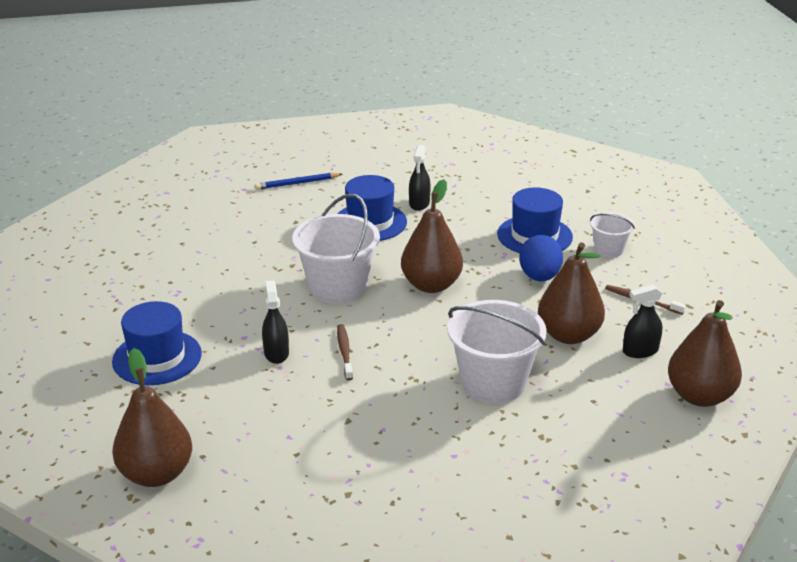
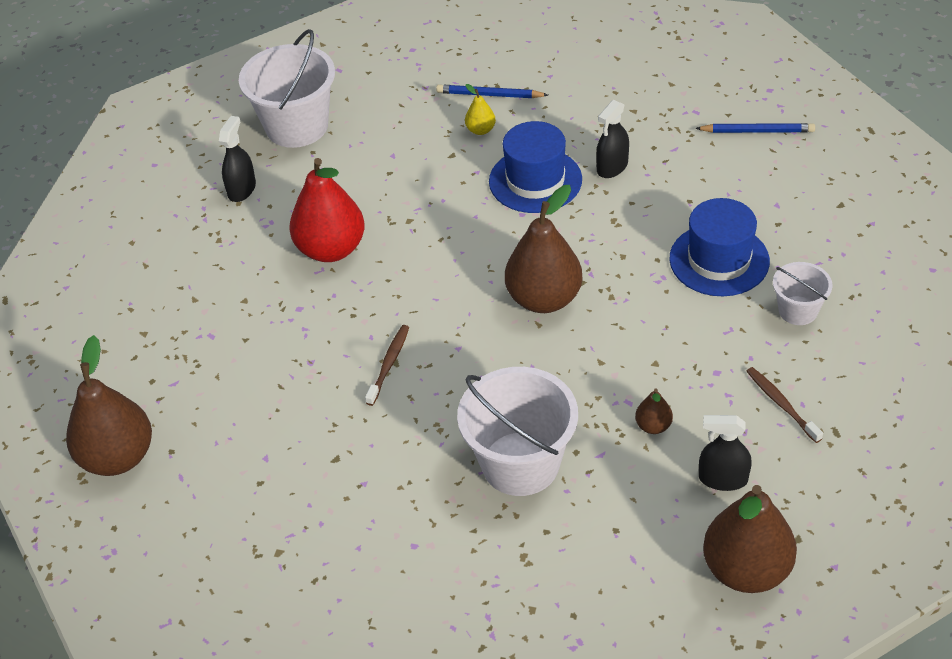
camera: 30 degrees right, 15 degrees up
(157, 357) = (199, 307): blue hat -> none
(242, 296) = (331, 249): none -> red pear
(276, 353) = (318, 342): black spray bottle -> black spray bottle (242, 189)
(306, 203) = (480, 130): none -> yellow pear
(337, 287) = (438, 269): white bucket -> white bucket (297, 126)
(502, 165) = (757, 131): none -> blue pencil
(539, 277) = (680, 327): blue egg -> none
(568, 335) = (653, 426): brown pear -> brown pear, size x0.45

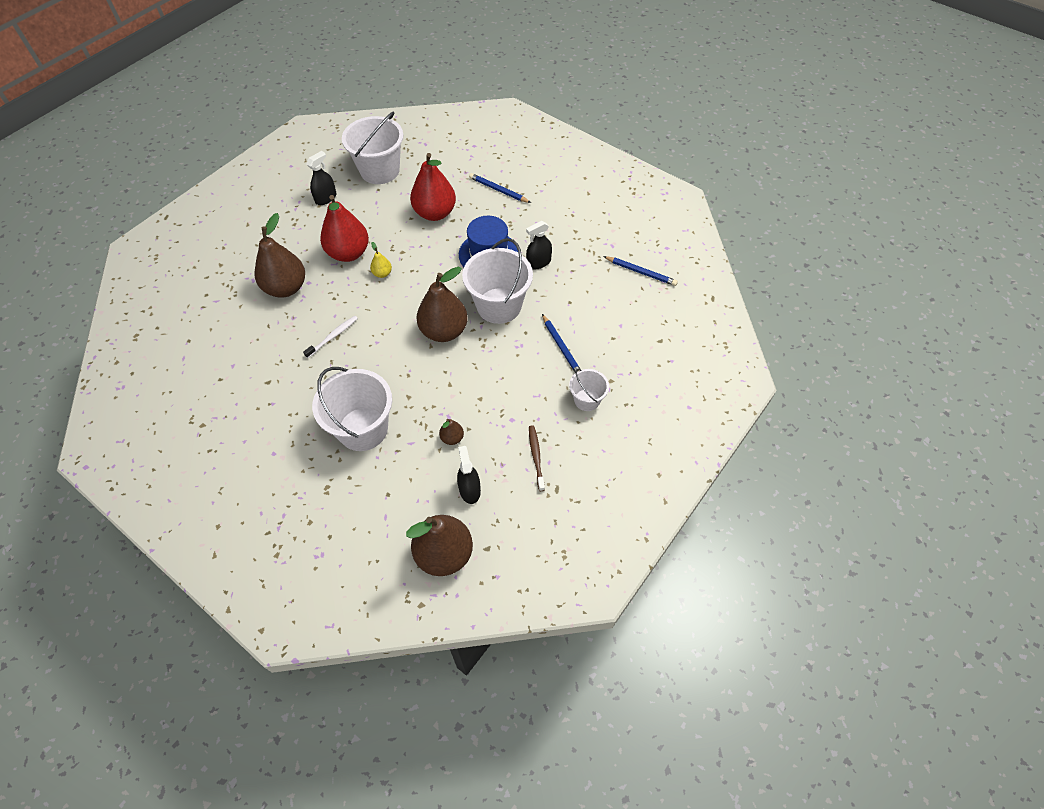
camera: 20 degrees right, 10 degrees up
(118, 457) = (160, 333): brown pear -> brown pear (286, 288)
(389, 364) = (333, 336): brown toothbrush -> white toothbrush
(420, 154) = (435, 213): none -> red pear
(480, 130) = (479, 210): yellow pear -> yellow pear (382, 273)
(597, 239) = (499, 306): none -> white bucket
(719, 260) = (561, 347): blue hat -> blue pencil
(723, 479) = (469, 490): black spray bottle -> black spray bottle turned 45 degrees clockwise

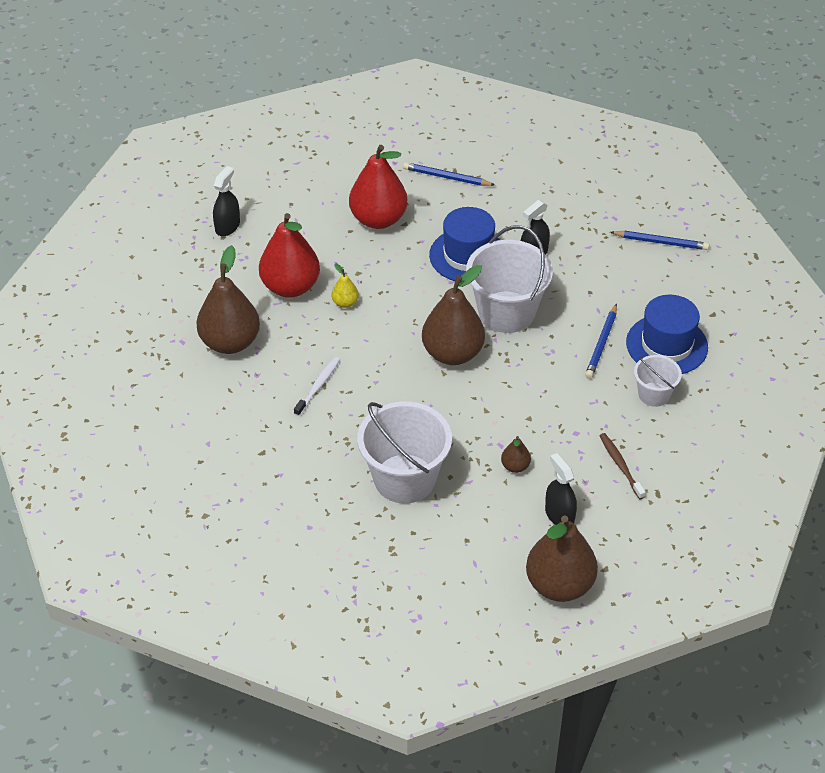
camera: 15 degrees left, 10 degrees down
(380, 170) = (282, 180): white bucket -> none
(561, 347) = (601, 344): blue pencil -> blue pencil turned 60 degrees clockwise
(613, 359) = (666, 345): none -> blue hat

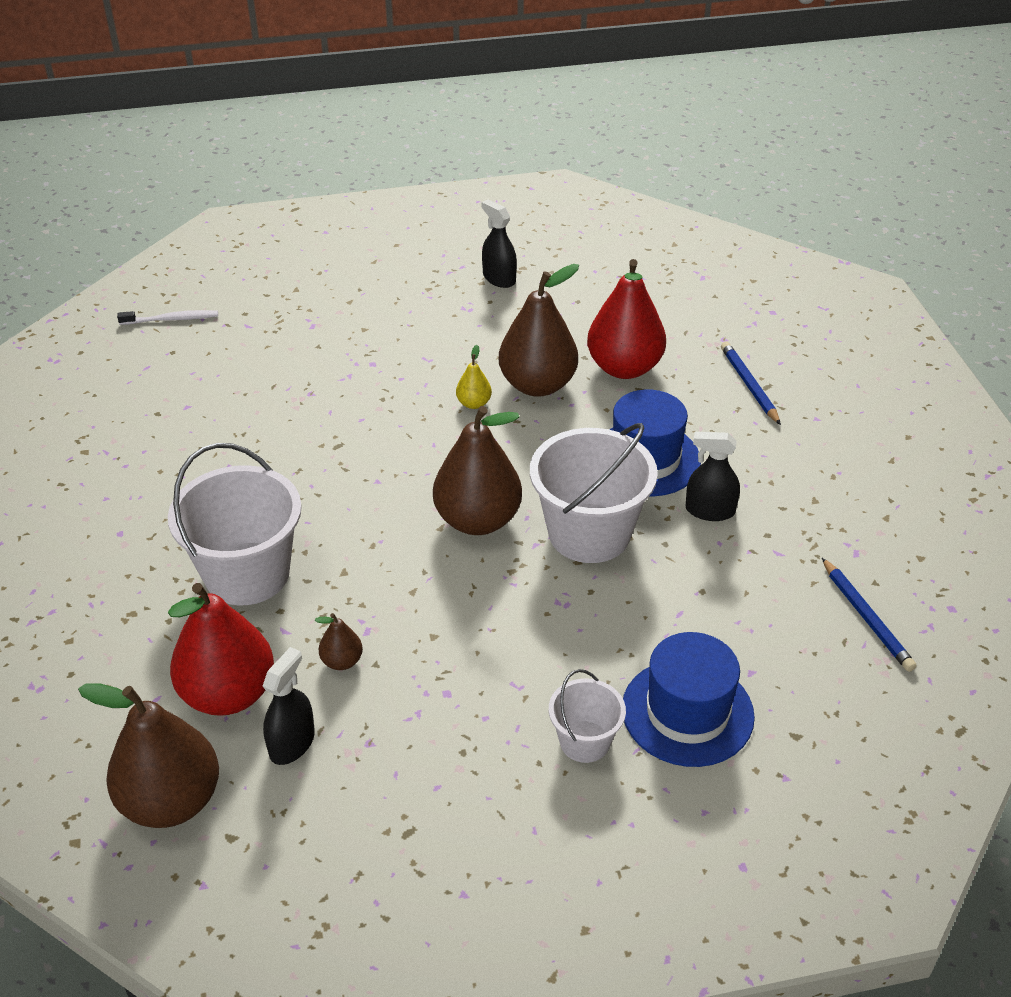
camera: 55 degrees right, 5 degrees down
(227, 226) = (499, 278): black spray bottle -> black spray bottle turned 120 degrees counterclockwise
(230, 342) = (339, 355): brown pear -> brown pear (537, 385)
(290, 287) = (458, 356): red pear -> red pear (228, 694)
(318, 386) = (332, 442): white toothbrush -> white toothbrush (171, 319)
(601, 344) = (623, 644): blue pencil -> none
(620, 465) = (426, 766): brown toothbrush -> none

